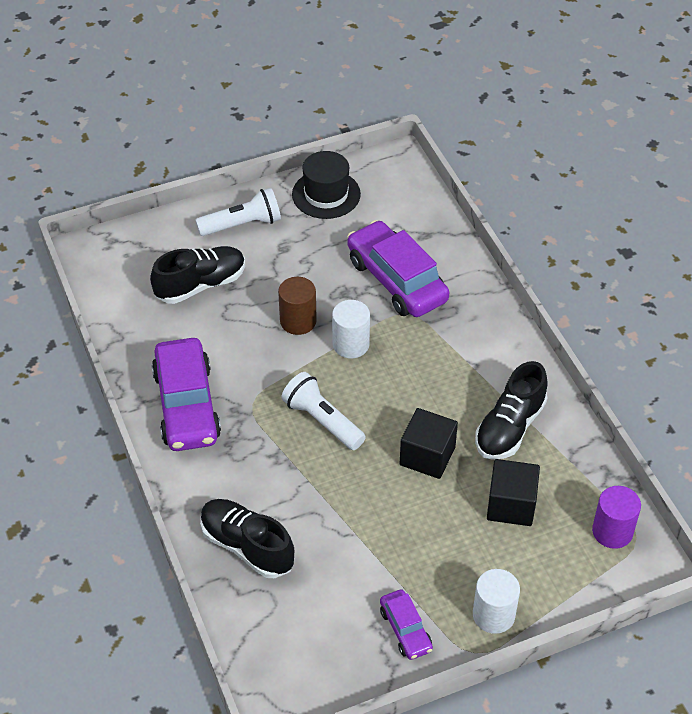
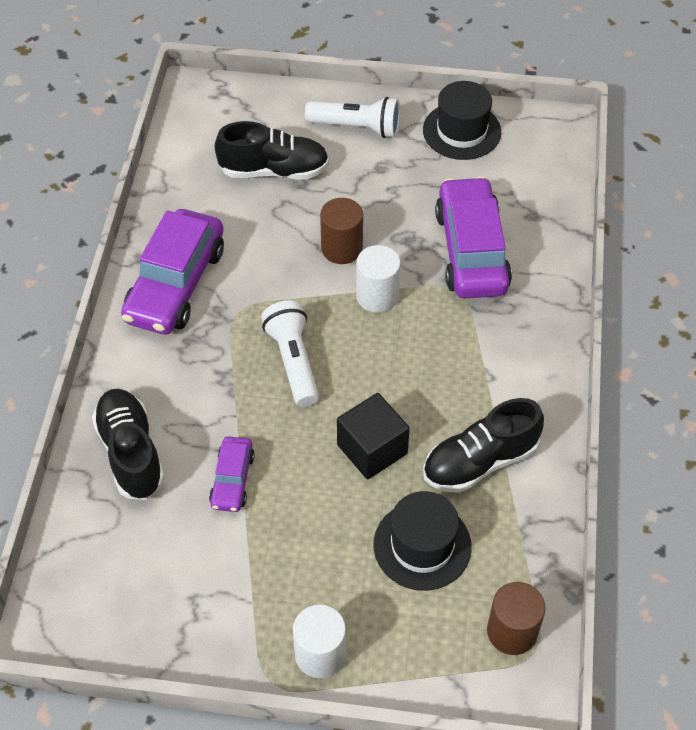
camera: 30 degrees right, 5 degrees up
(405, 630) = (220, 620): purple car -> purple car (232, 480)
(511, 505) = (422, 545): black cube -> black hat
(612, 531) = (512, 631): purple cylinder -> brown cylinder

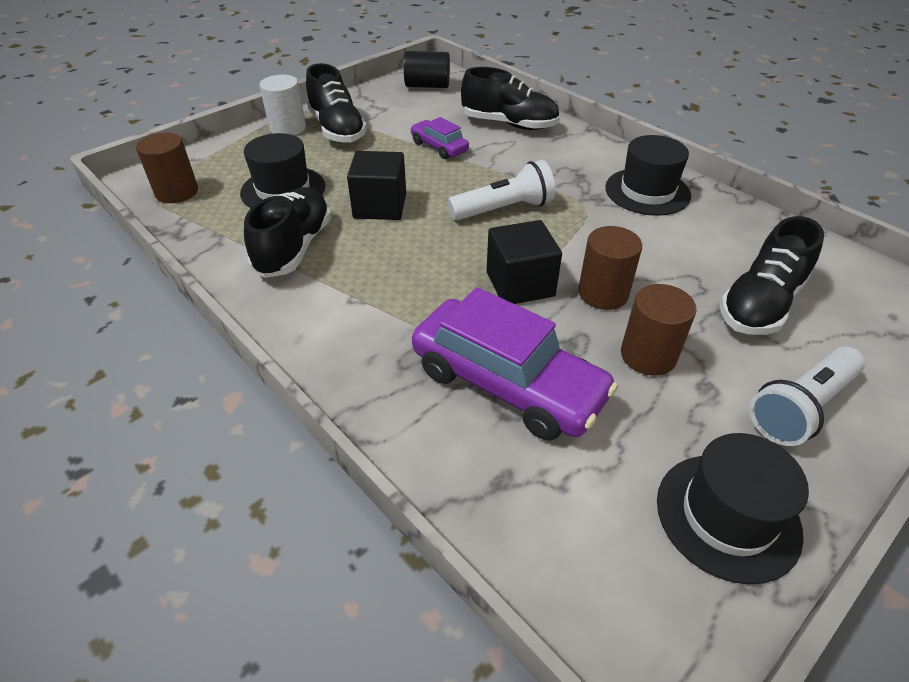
camera: 130 degrees right, 10 degrees down
(95, 600) = (427, 86): none -> black cylinder
(175, 284) = (647, 191): purple car -> black hat
(278, 602) = (337, 129): none -> black shoe
(293, 361) = (504, 209): white flashlight -> white flashlight turned 45 degrees counterclockwise
(377, 296) = (520, 284): white cylinder -> black cube
(380, 201) = (648, 355): none -> brown cylinder

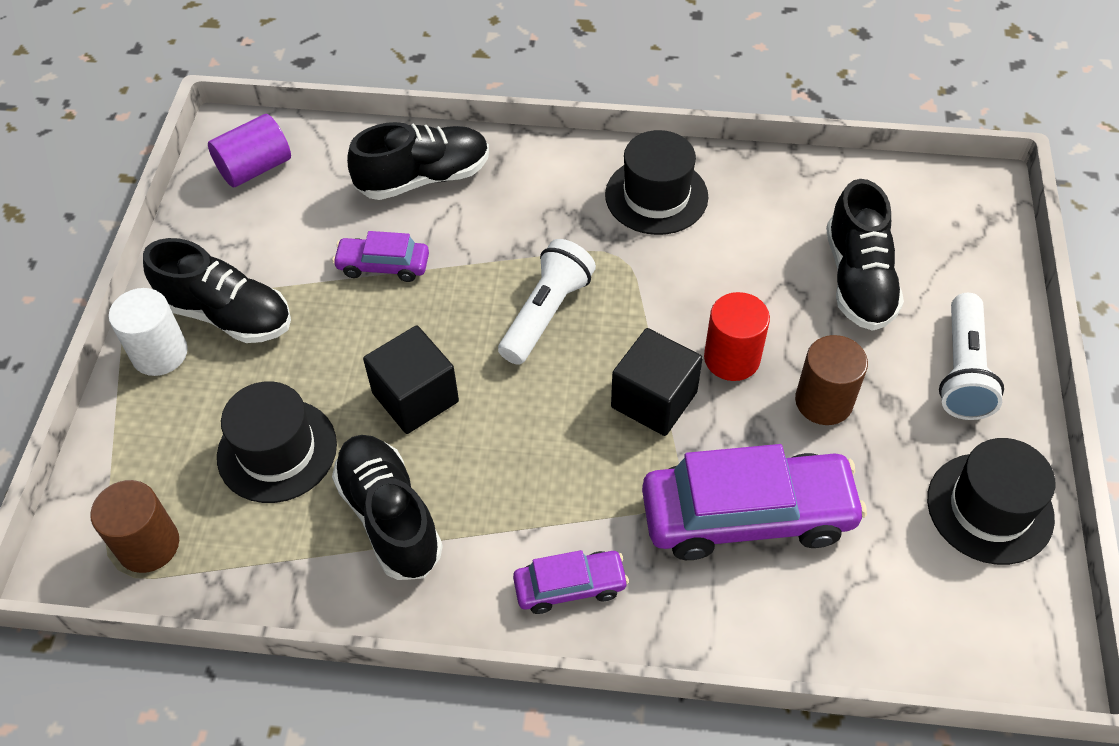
camera: 40 degrees left, 10 degrees up
(342, 343) = (570, 587): none -> purple car
(427, 86) = (255, 168): black cylinder -> purple cylinder
(603, 293) = (732, 358): brown cylinder -> red cylinder

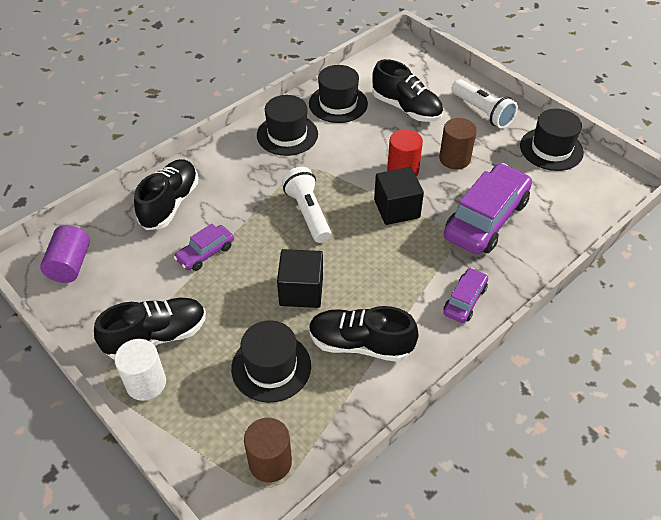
camera: 50 degrees left, 5 degrees down
(775, 203) = (338, 104): none -> black hat

